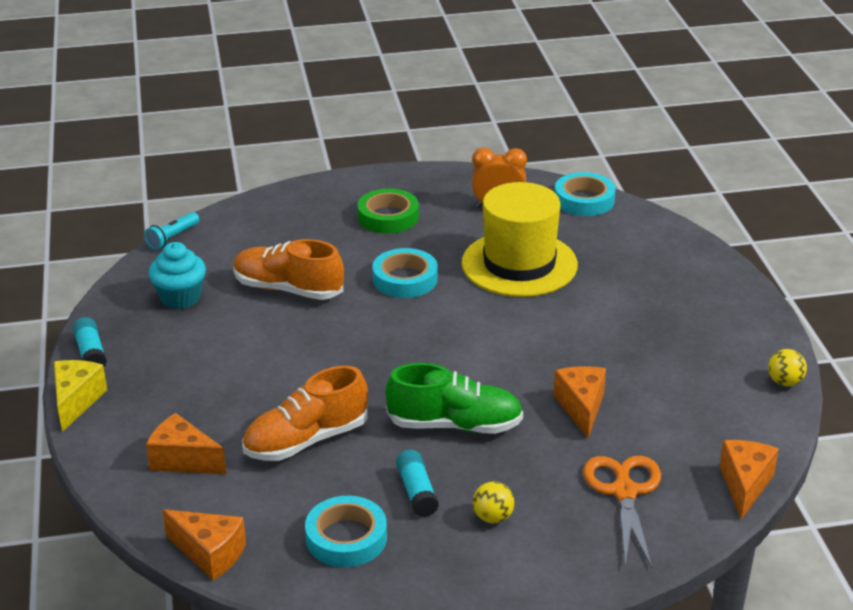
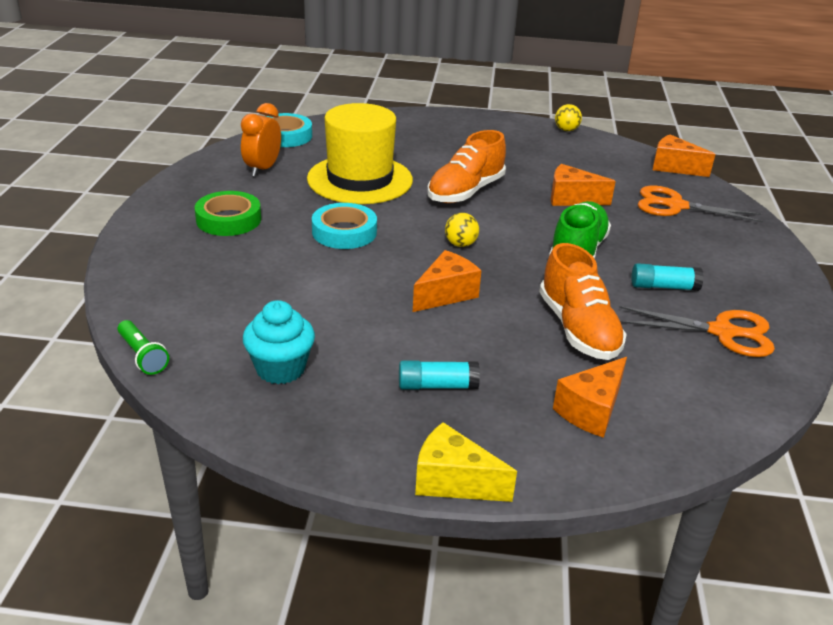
camera: 75 degrees left, 0 degrees up
(91, 353) = (355, 456): turquoise glue stick -> turquoise glue stick (437, 386)
(172, 238) = (142, 356): turquoise flashlight -> green flashlight
(209, 554) = (743, 414): orange cheese -> orange cheese (446, 294)
(288, 289) = (315, 296): orange shoe -> orange shoe (465, 192)
(346, 538) = (722, 332): turquoise tape -> orange scissors
(493, 517) = (700, 260): yellow ball -> yellow ball (460, 244)

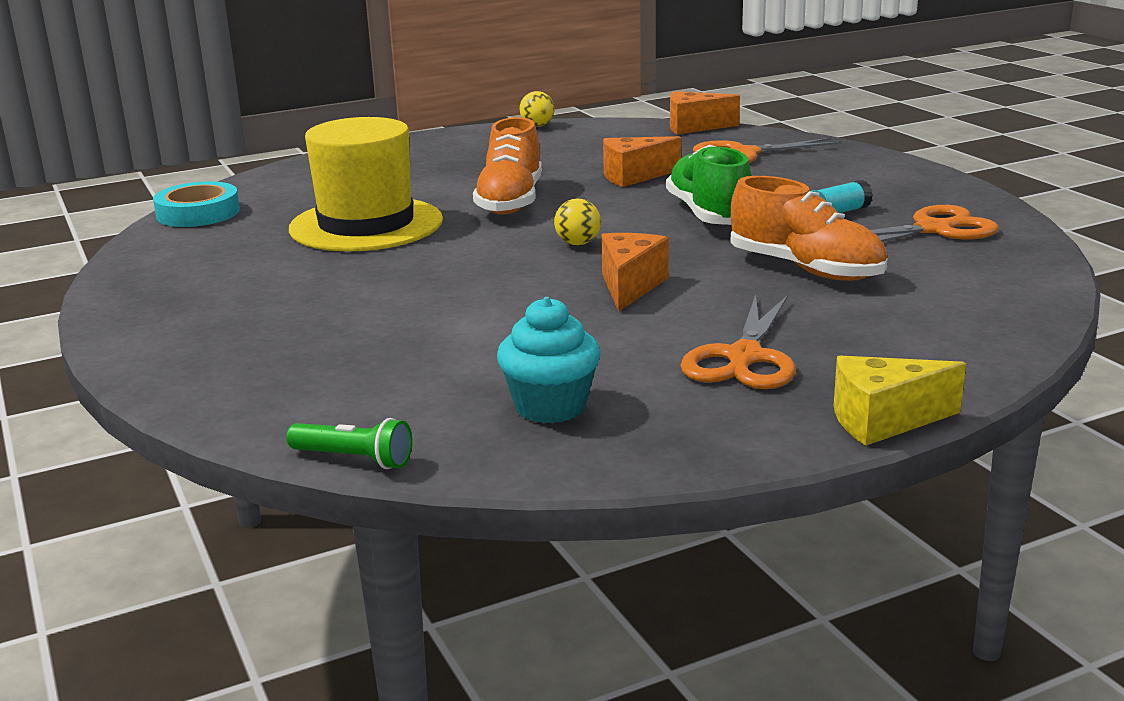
camera: 30 degrees left, 10 degrees down
(228, 219) = (253, 305): green tape -> none
(263, 169) = (220, 249): orange clock -> none
(344, 232) = (425, 273): turquoise tape -> none
(437, 386) = (744, 358): turquoise glue stick -> orange scissors
(591, 410) = (917, 322): orange cheese -> none

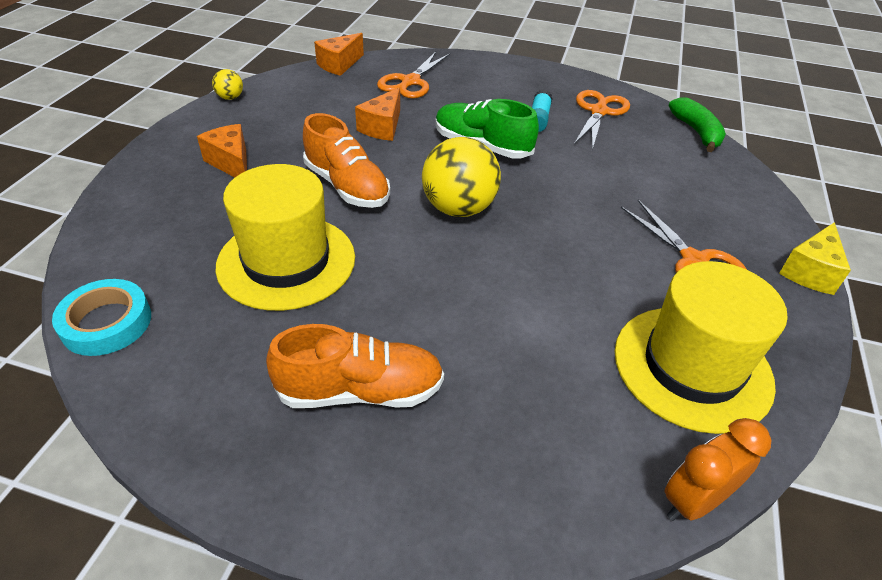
camera: 50 degrees left, 20 degrees up
(354, 459) = (693, 501): green flashlight -> orange clock
(550, 407) = (692, 367): turquoise cupcake -> yellow hat
(578, 243) = (458, 208): yellow ball -> yellow ball, size x2.16
(630, 286) = (551, 233): orange cheese -> orange cheese (231, 163)
(805, 269) = (601, 171): orange shoe -> orange shoe (360, 391)
(1043, 282) = (696, 132): none -> green banana

